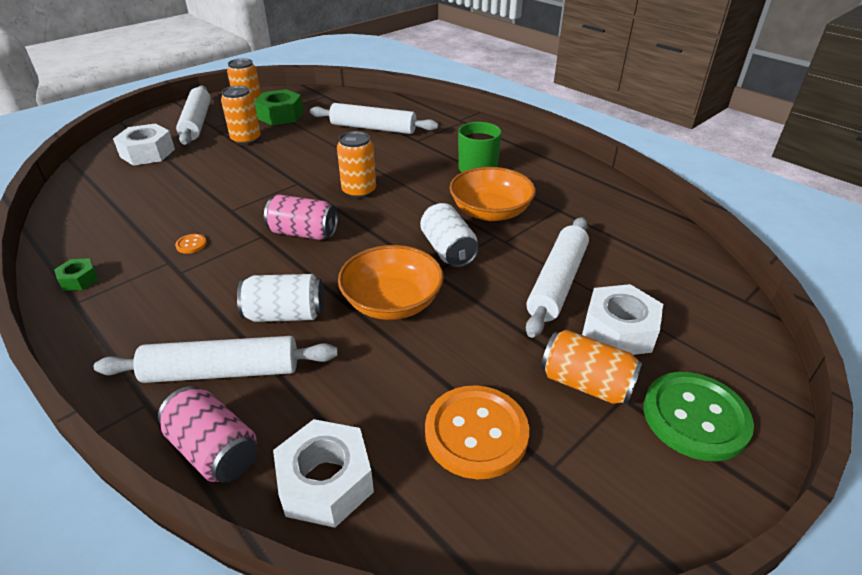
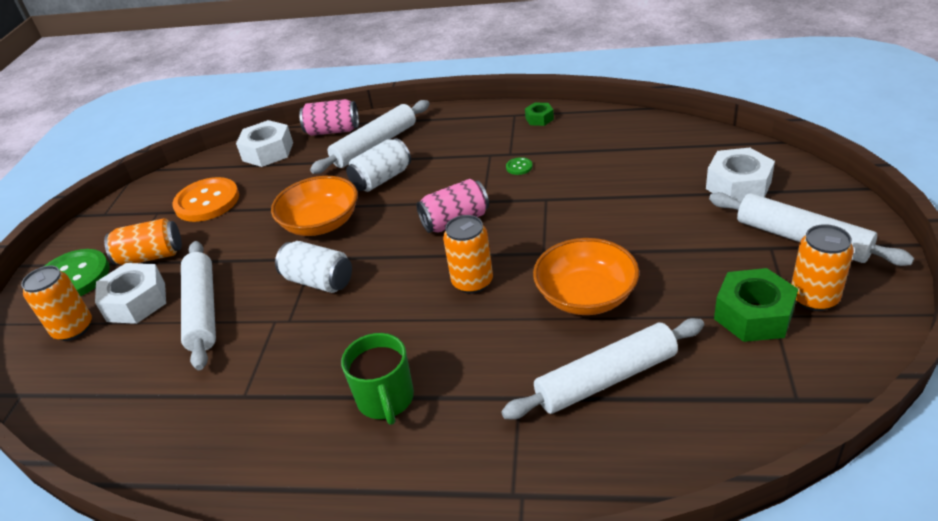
camera: 145 degrees right, 0 degrees up
(191, 244) = (519, 167): orange button -> green button
(246, 139) = (699, 258): orange can -> orange can (73, 329)
(490, 212) = (315, 344): orange bowl -> orange bowl (586, 296)

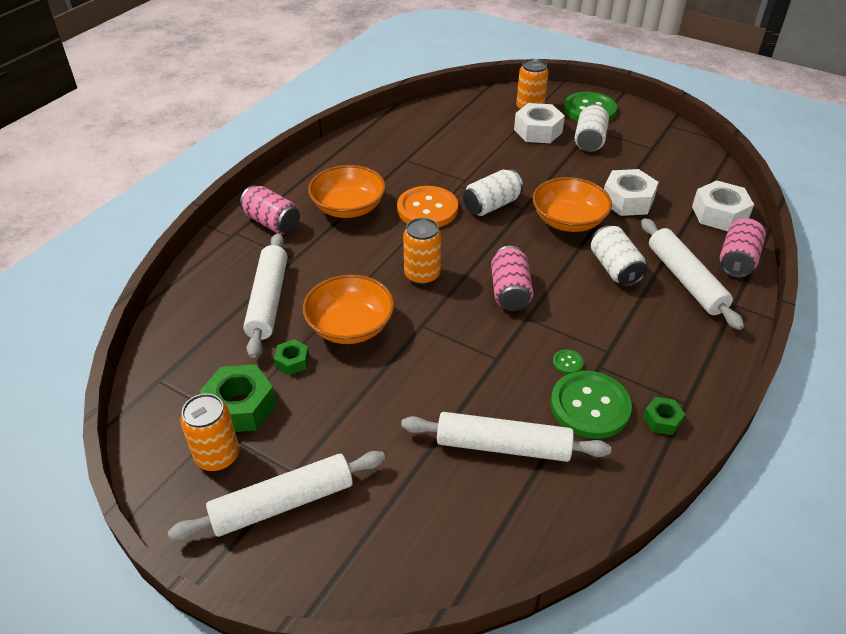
camera: 110 degrees right, 5 degrees up
(151, 256) = (589, 140): orange can -> white can
(202, 310) = (504, 154): white rolling pin -> white rolling pin (503, 446)
(207, 201) = (650, 171): orange button -> orange button (427, 209)
(386, 400) = (348, 207): green mug -> orange bowl
(465, 464) = (272, 223): none -> pink can
(555, 146) = (590, 406): none -> green button
(668, 311) = (292, 361): none -> green nut
(738, 185) = (399, 514): white nut -> white nut (627, 200)

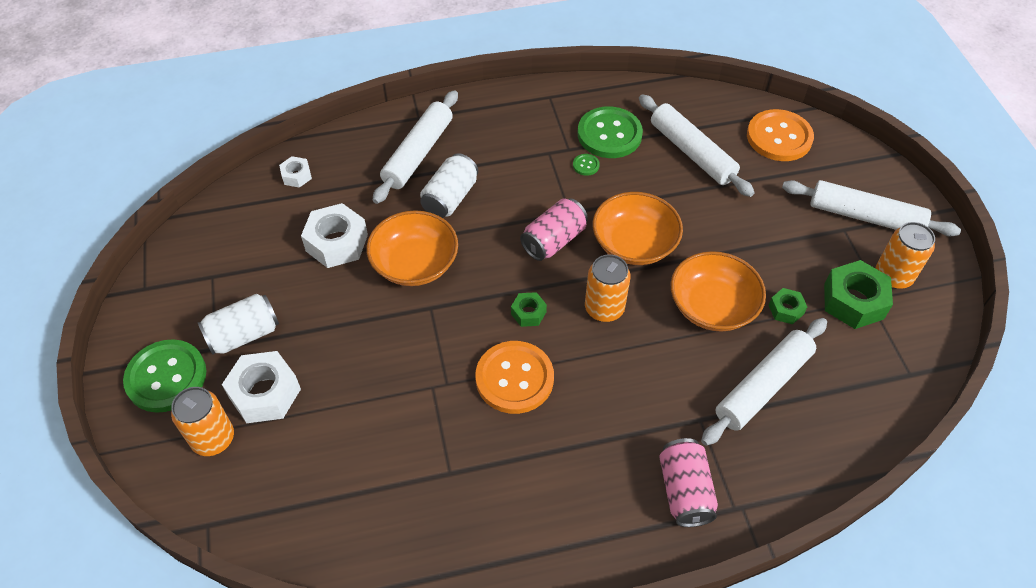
camera: 135 degrees left, 10 degrees up
(348, 207) = (587, 447): orange bowl -> orange bowl (634, 244)
(443, 537) = (779, 137): none -> orange button
(491, 205) = (452, 333): white can -> none
(662, 420) = (578, 100): green nut -> green nut (528, 313)
(719, 214) = (296, 176): white nut -> white nut, size x0.53
(737, 260) = (358, 138): pink can -> none

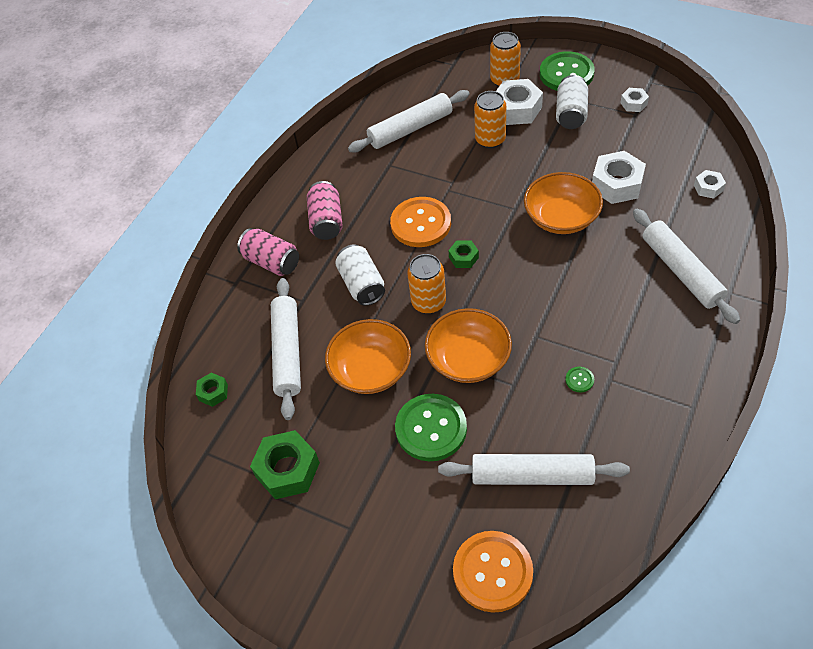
camera: 135 degrees right, 0 degrees up
(193, 285) = (633, 103): none -> white nut
(450, 198) = (612, 268): white can -> white can (362, 284)
(553, 240) = (515, 309): pink can -> pink can (327, 221)
(609, 134) = (605, 423): green button -> green button (431, 428)
(786, 310) = (324, 415): green nut -> green nut (213, 392)
(865, 217) = (346, 560): white rolling pin -> white rolling pin (410, 129)
(893, 276) = (278, 523): orange can -> orange can (490, 139)

